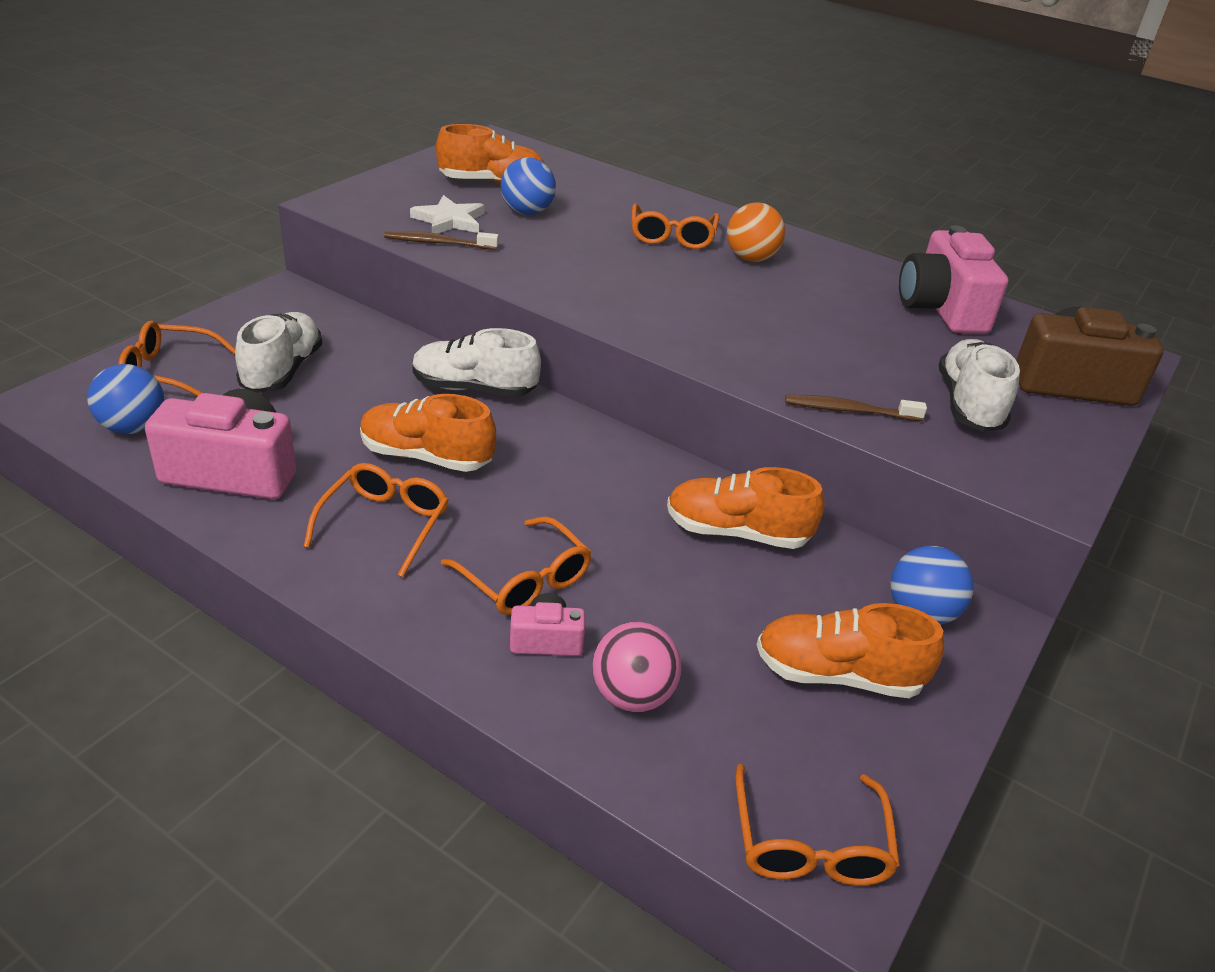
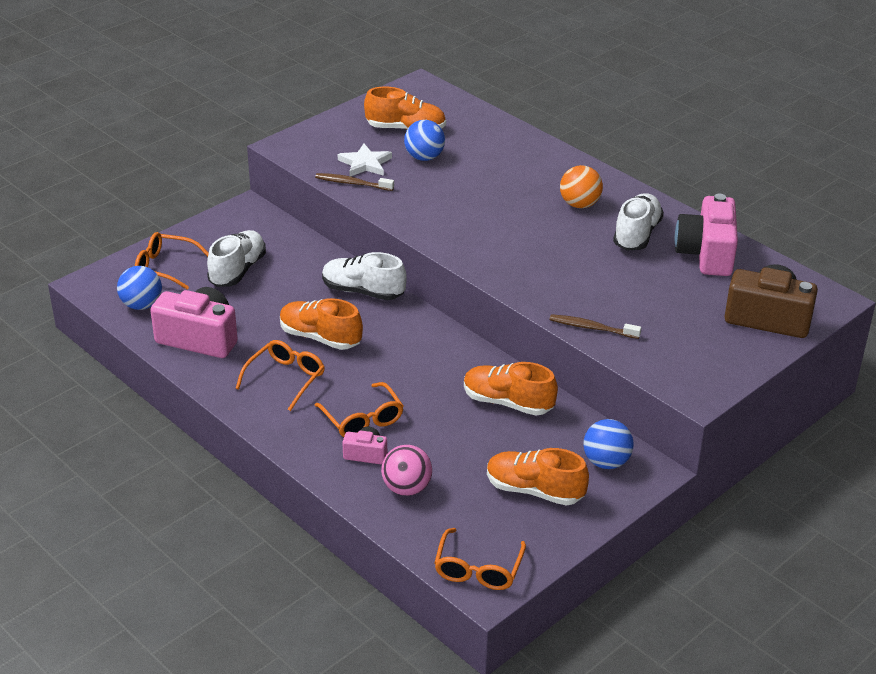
camera: 15 degrees right, 0 degrees up
(672, 237) = (527, 183): orange glasses -> none
(969, 404) = (680, 329): white shoe -> white shoe (636, 234)

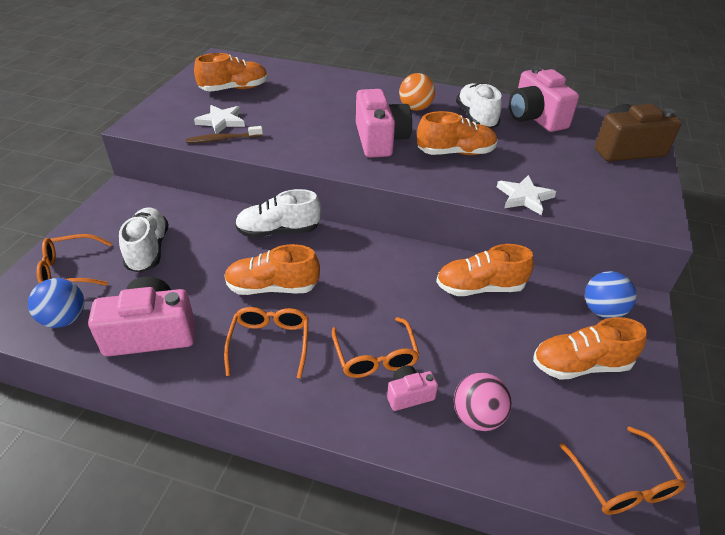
camera: 30 degrees left, 5 degrees up
(362, 419) = (375, 356): orange glasses -> orange glasses turned 45 degrees clockwise
(424, 157) = (267, 105): blue ball -> none
(505, 228) = (380, 140): none -> pink camera
(571, 265) = (455, 153): none -> orange shoe
(592, 328) = (524, 197): brown toothbrush -> white star

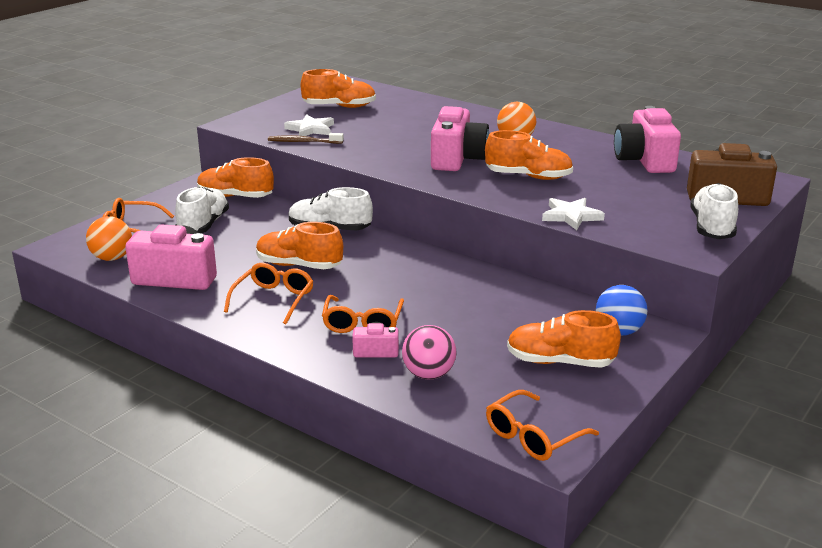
camera: 20 degrees right, 15 degrees down
(65, 319) = (112, 258): blue ball -> orange ball
(476, 118) = (576, 154): white shoe -> white shoe (712, 228)
(480, 287) = (501, 296): orange shoe -> orange shoe (235, 197)
(622, 482) = (533, 436): orange glasses -> orange glasses turned 45 degrees clockwise

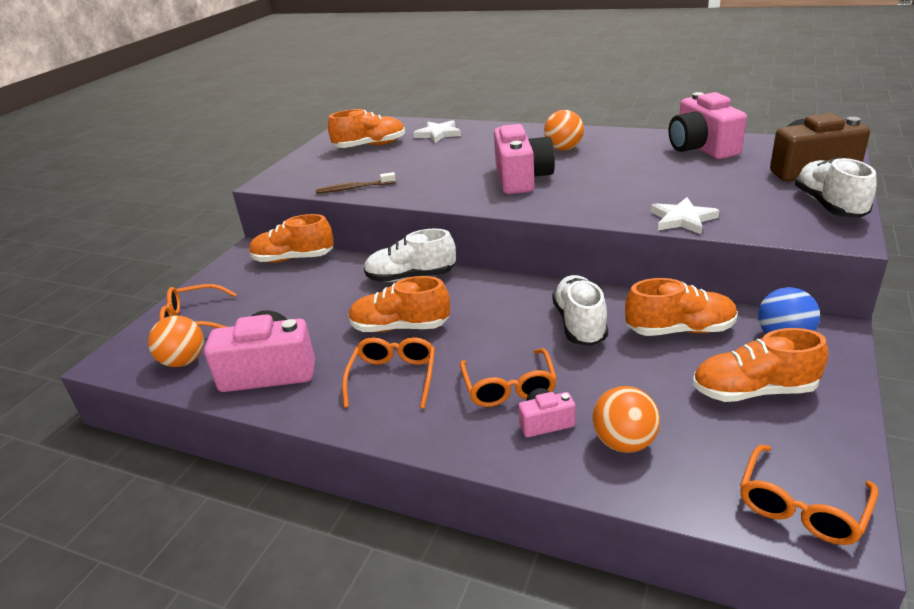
camera: 10 degrees left, 5 degrees up
(203, 225) = (273, 299): white shoe -> white shoe (579, 324)
(310, 129) = (354, 173): white star -> white star (438, 134)
(428, 374) = (624, 442): pink ball -> orange ball
(528, 177) = (606, 184): orange shoe -> orange shoe (680, 330)

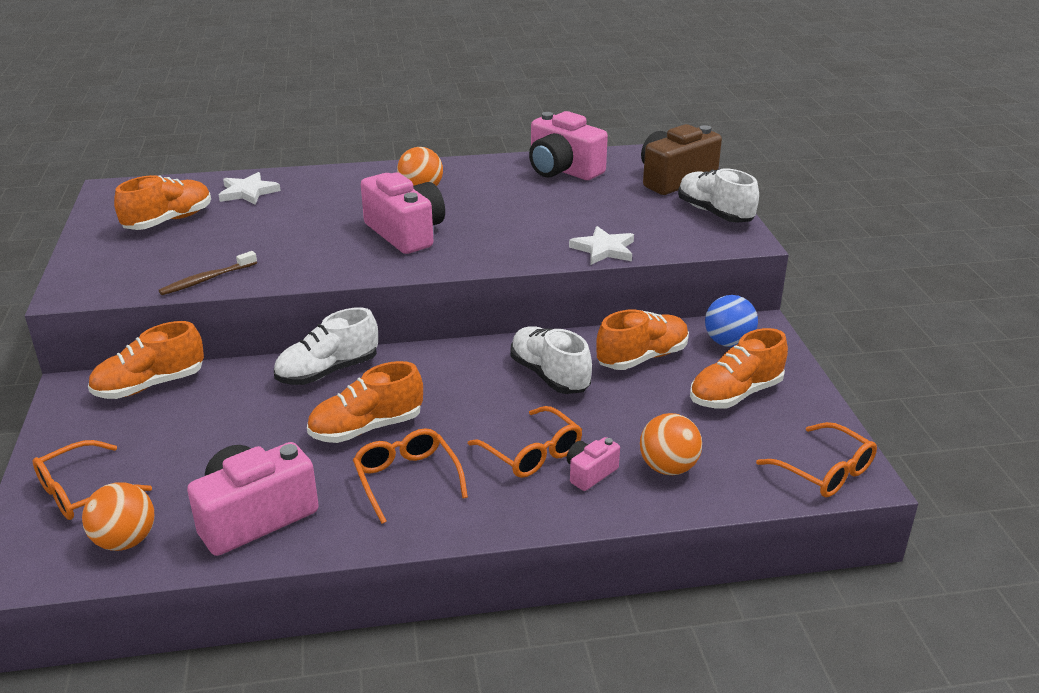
camera: 35 degrees left, 0 degrees up
(801, 507) = (825, 471): orange glasses -> orange glasses turned 45 degrees counterclockwise

